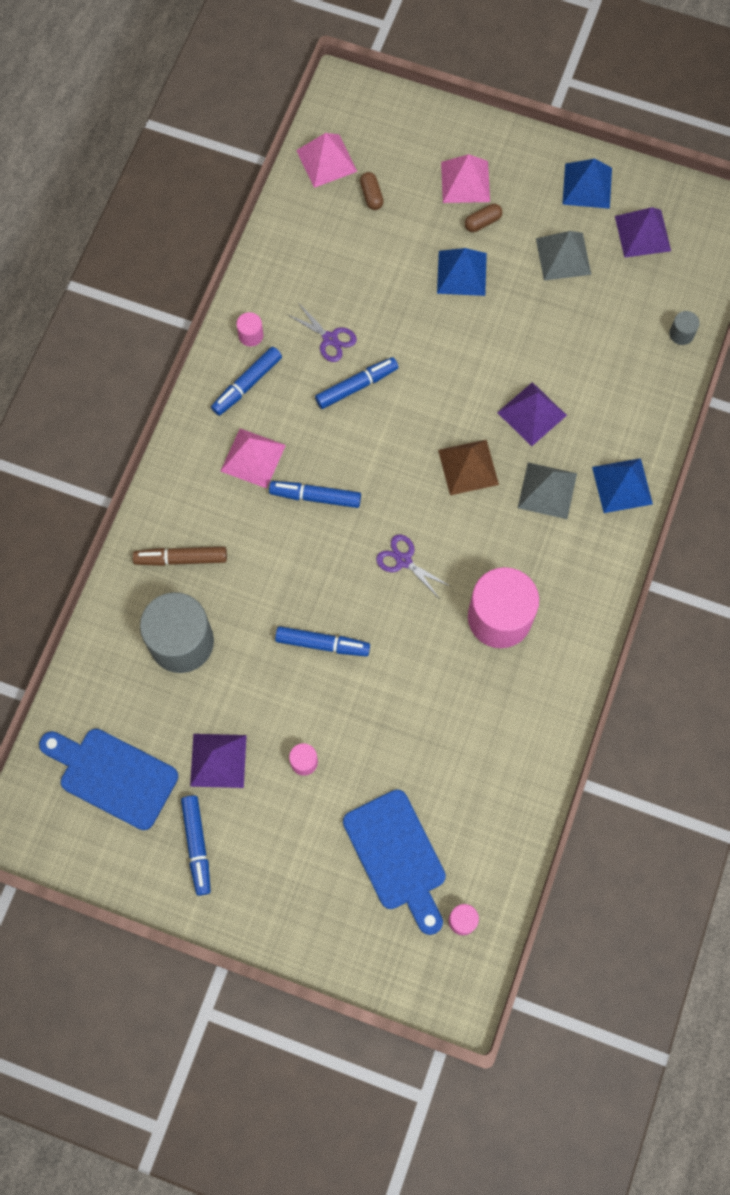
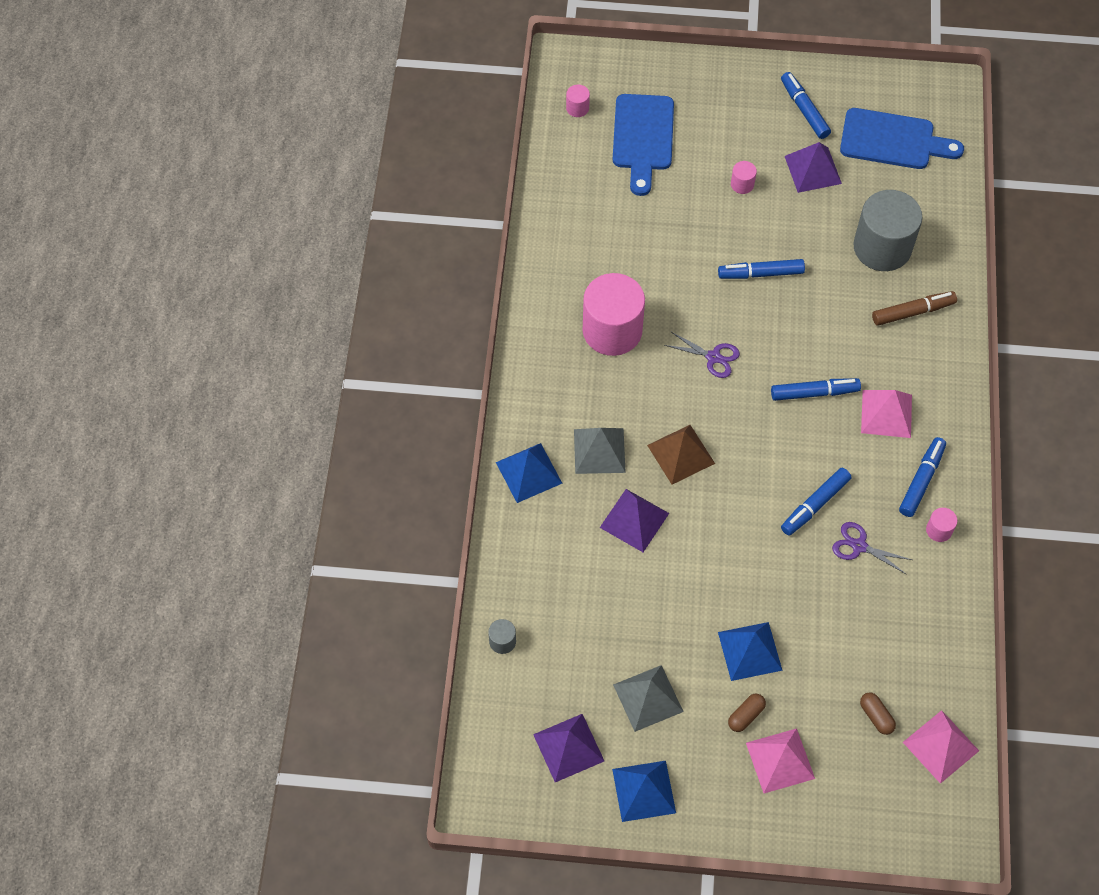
camera: 165 degrees right, 10 degrees down
(397, 856) = (643, 138): blue cutting board -> blue cutting board turned 135 degrees counterclockwise

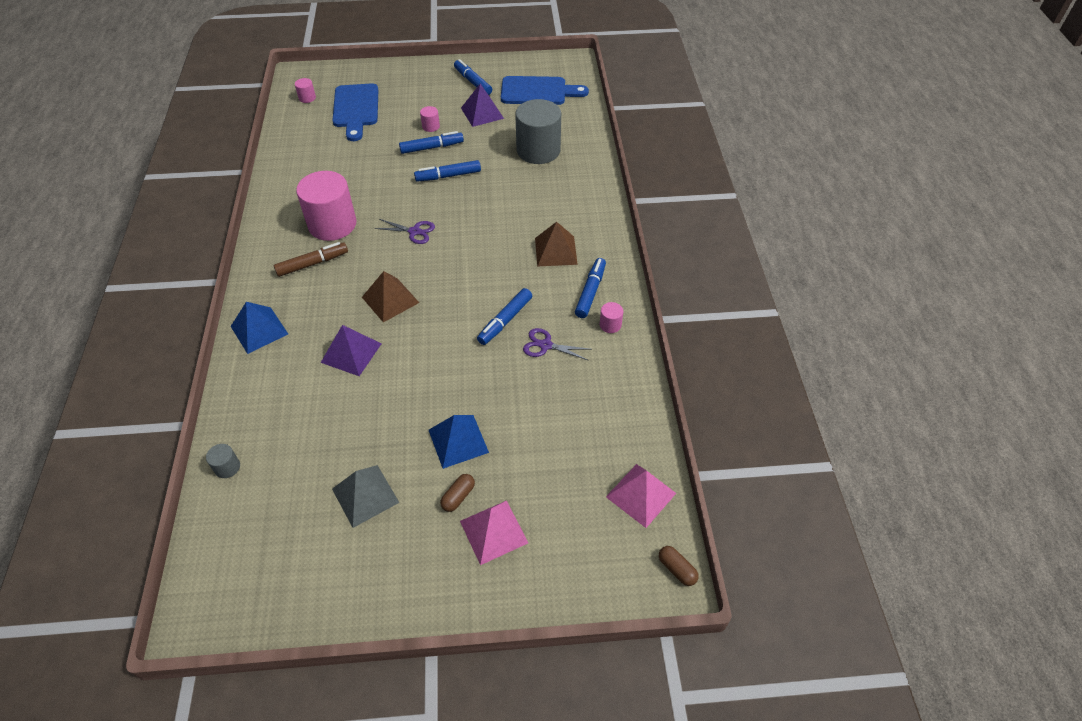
camera: 10 degrees left, 10 degrees down
(568, 747) = (287, 553): purple pyramid -> none
(599, 451) = (321, 306): grey pyramid -> none
(644, 790) = (362, 582): blue pyramid -> none
(814, 393) = (496, 244): blue marker -> blue marker (431, 147)
(876, 716) = (578, 478): brown capsule -> brown capsule (677, 569)
(886, 413) = (556, 251): pink pyramid -> brown pyramid
(912, 312) = (566, 185): brown marker -> brown marker (312, 263)

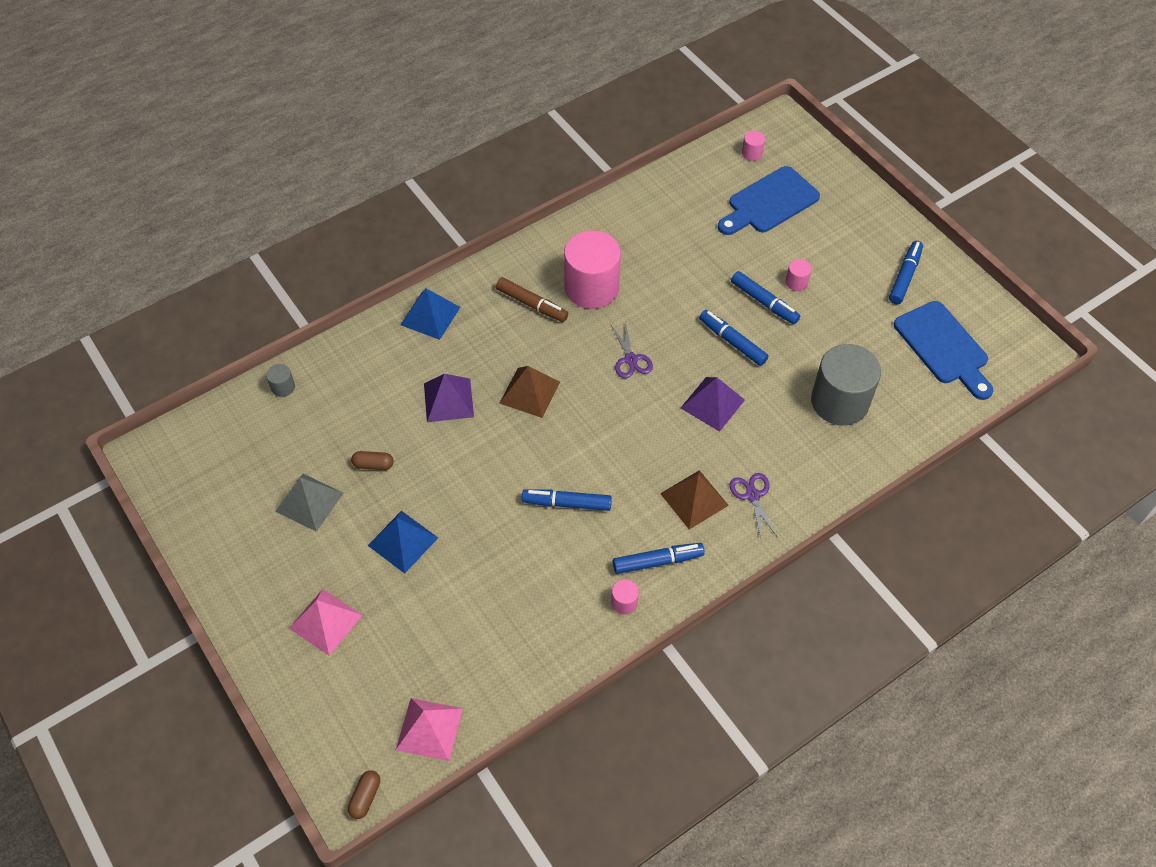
camera: 60 degrees right, 5 degrees up
(458, 496) = (346, 574): brown capsule -> brown capsule (373, 465)
(482, 113) = (858, 315): purple pyramid -> purple pyramid (712, 403)
(545, 345) = (558, 556): purple scissors -> purple scissors (752, 495)

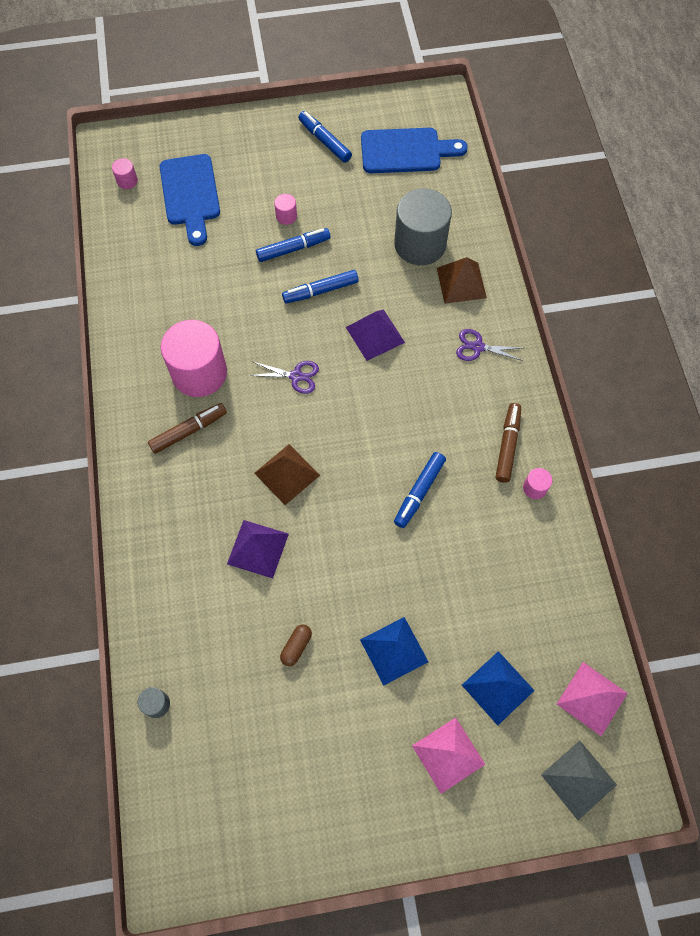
camera: 65 degrees left, 10 degrees up
(309, 502) = (309, 725): grey pyramid -> grey pyramid (578, 780)
(365, 797) = (637, 780): brown capsule -> none
(430, 316) = (149, 527): blue pyramid -> blue pyramid (498, 687)
(657, 561) = (507, 445): blue marker -> brown marker
(694, 499) = (461, 391): brown pyramid -> brown pyramid (461, 282)

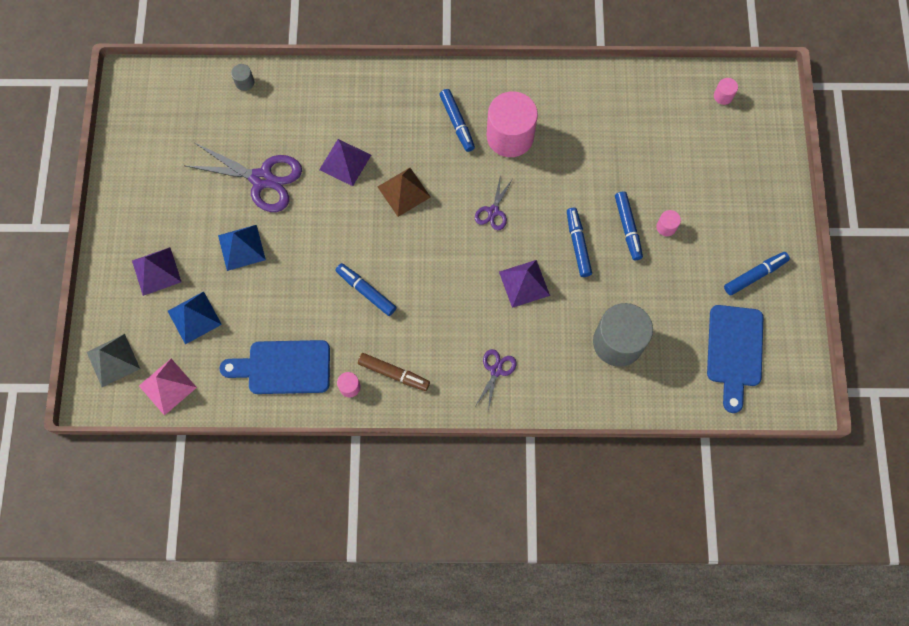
camera: 100 degrees right, 5 degrees up
(188, 431) = (457, 123): brown marker -> blue marker
(190, 194) = (701, 147): blue cutting board -> blue cutting board (283, 367)
(296, 646) = (262, 179): brown capsule -> purple scissors
(448, 754) = (156, 271): pink pyramid -> purple pyramid
(461, 282) = (568, 371): brown pyramid -> none

